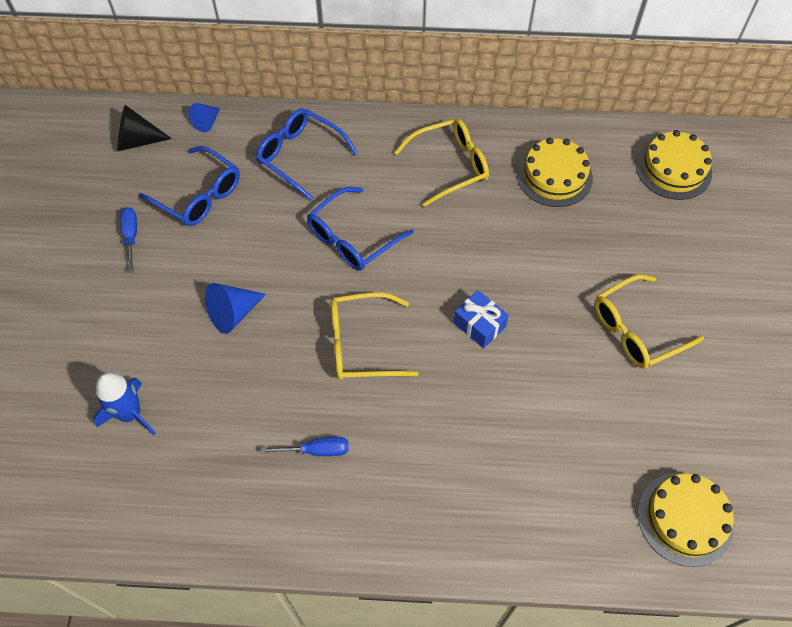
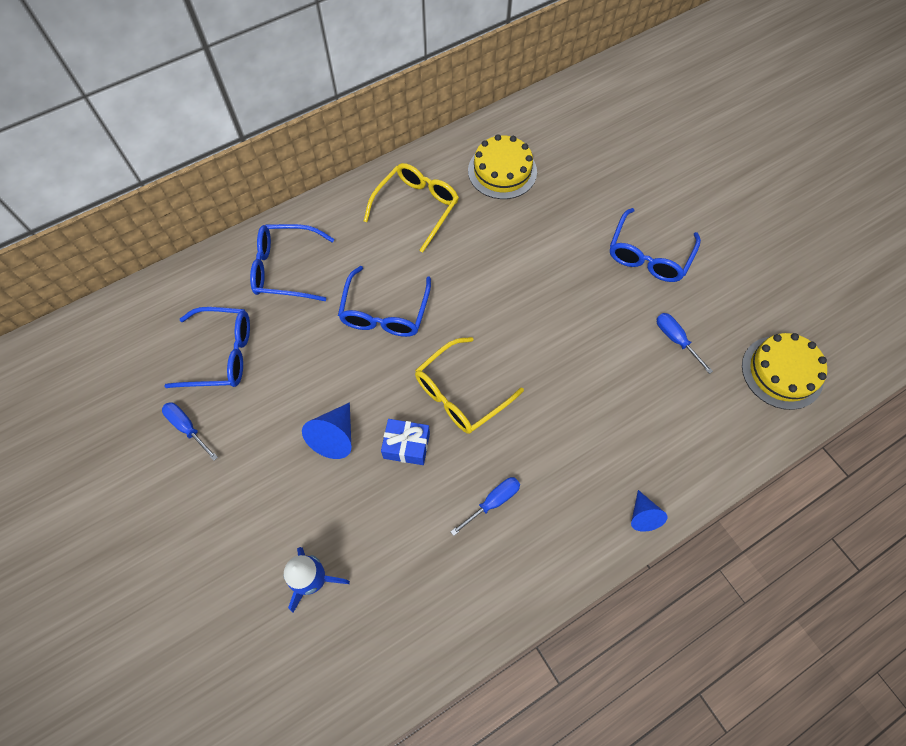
camera: 35 degrees left, 5 degrees up
(137, 141) = (123, 339): black cone -> none
(207, 122) = (176, 286): blue cone -> blue cone (643, 515)
(479, 325) = (537, 321): blue gift -> blue gift (406, 446)
(599, 421) = (675, 339): none -> blue screwdriver
(635, 330) = (648, 256): yellow glasses -> blue glasses
(673, 169) = (582, 118): yellow cake -> none

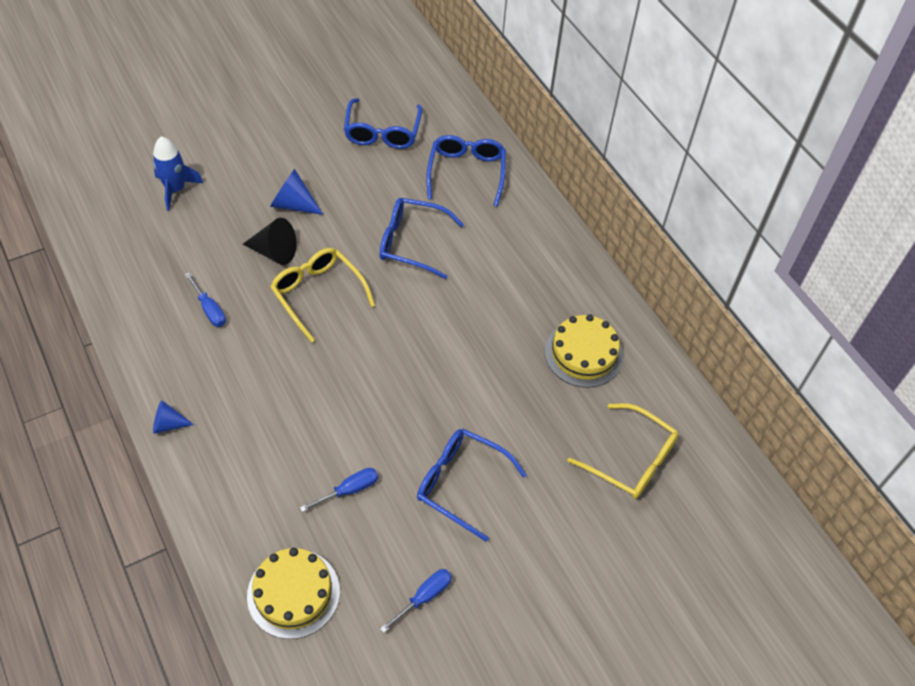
camera: 90 degrees right, 10 degrees down
(187, 427) = (319, 114): blue screwdriver -> blue screwdriver (424, 597)
(406, 446) = (274, 252): blue gift -> black cone
(417, 207) = (535, 274): yellow glasses -> yellow glasses (632, 460)

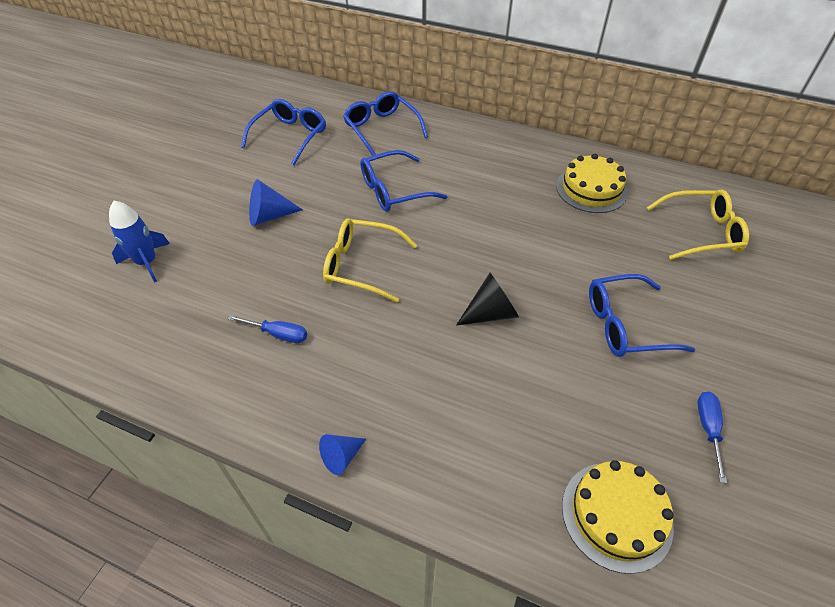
camera: 35 degrees left, 5 degrees down
(274, 252) = (290, 257): black cone -> black cone (491, 313)
(349, 490) = (556, 391): blue screwdriver -> none
(382, 133) = (290, 136): blue glasses -> blue glasses turned 120 degrees counterclockwise

